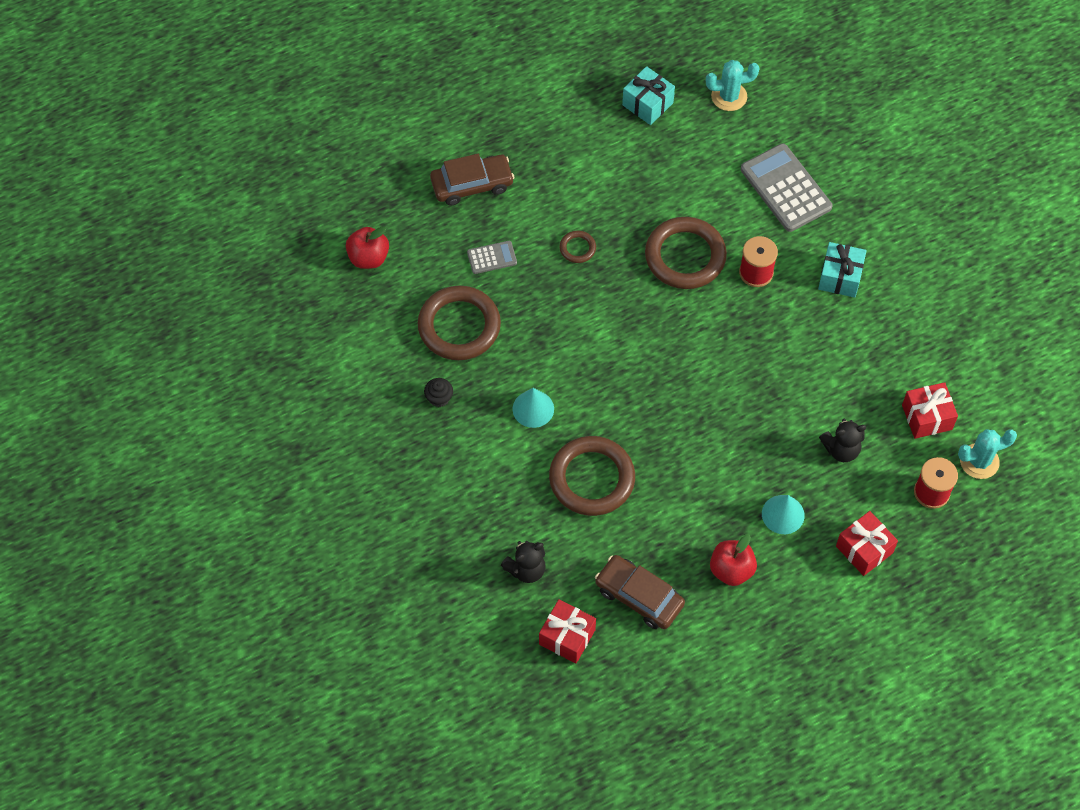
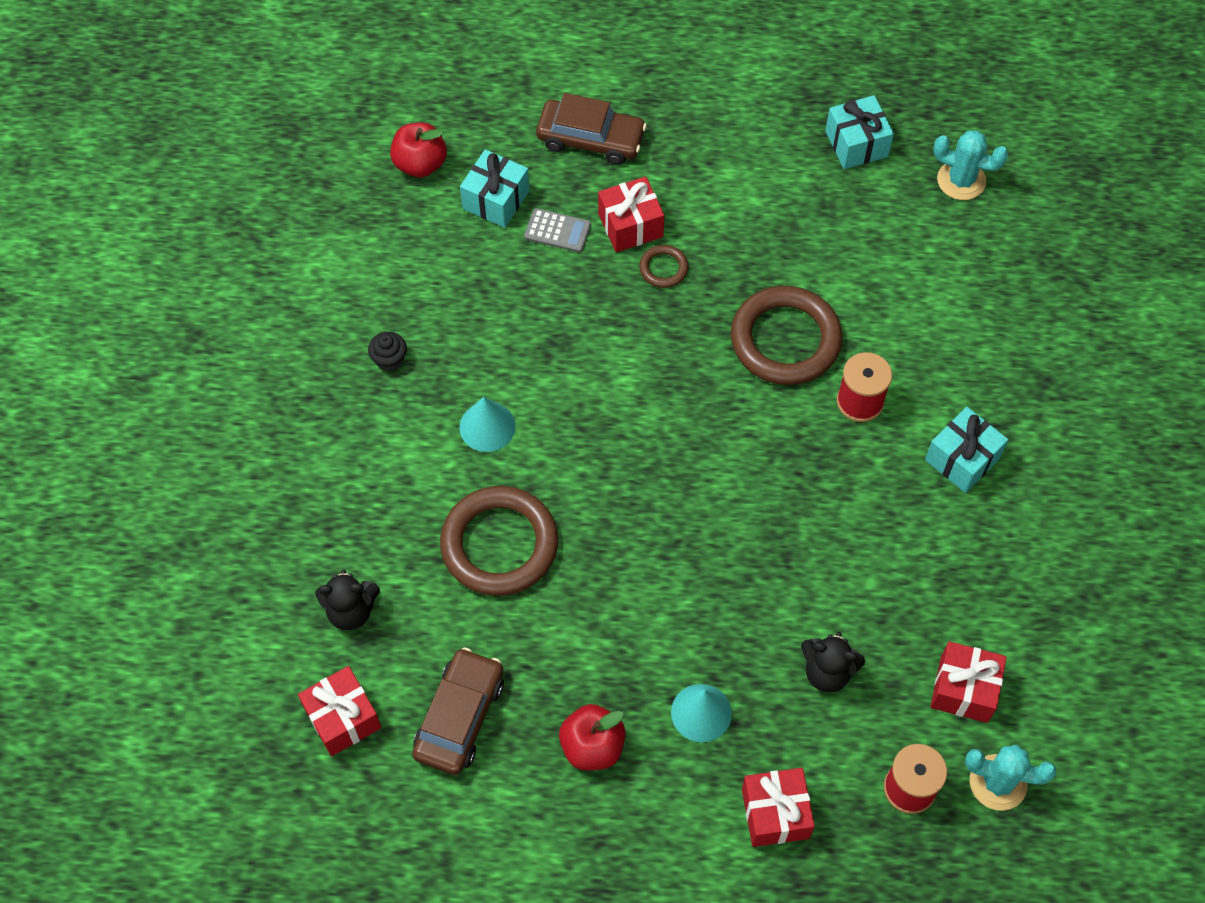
camera: 30 degrees right, 0 degrees up
(436, 257) = (496, 200): none -> turquoise gift
(459, 326) = (468, 289): brown ring -> none
(537, 230) = (630, 225): none -> red gift
(639, 596) = (459, 717): brown car -> brown car turned 45 degrees clockwise
(786, 188) = (962, 320): grey calculator -> none

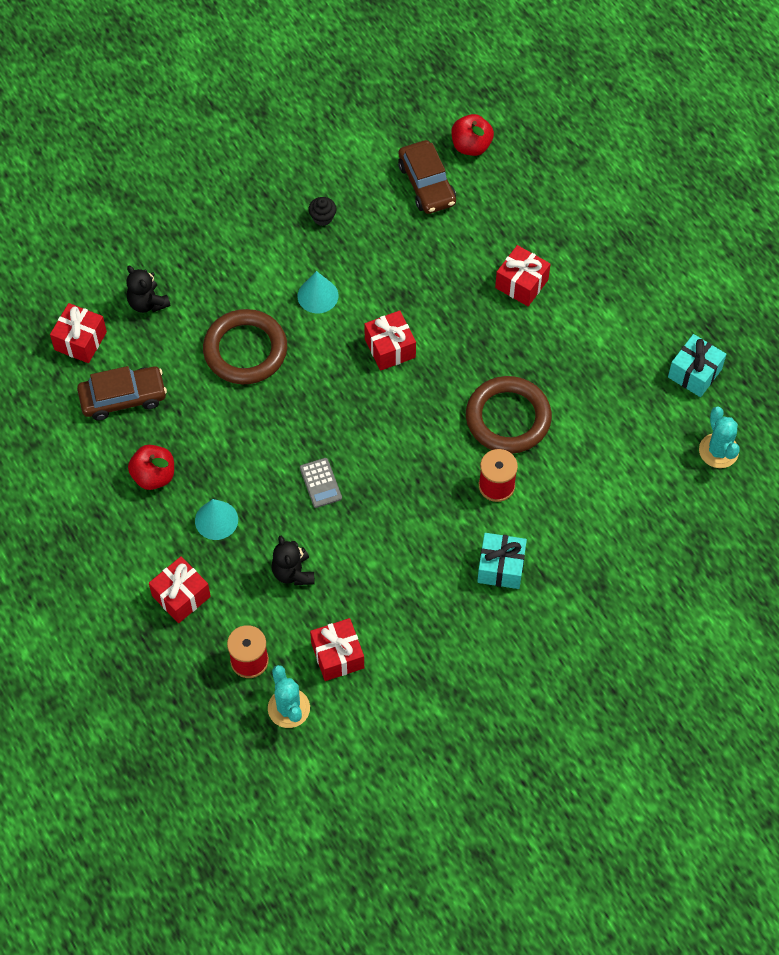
camera: 55 degrees right, 0 degrees up
(496, 200) = (479, 201): turquoise gift -> none
(557, 231) = (484, 247): grey calculator -> grey calculator (320, 483)
(590, 139) = (568, 223): brown car -> brown car (427, 184)
(612, 397) = (390, 348): none -> red gift
(663, 268) = (505, 320): brown ring -> none

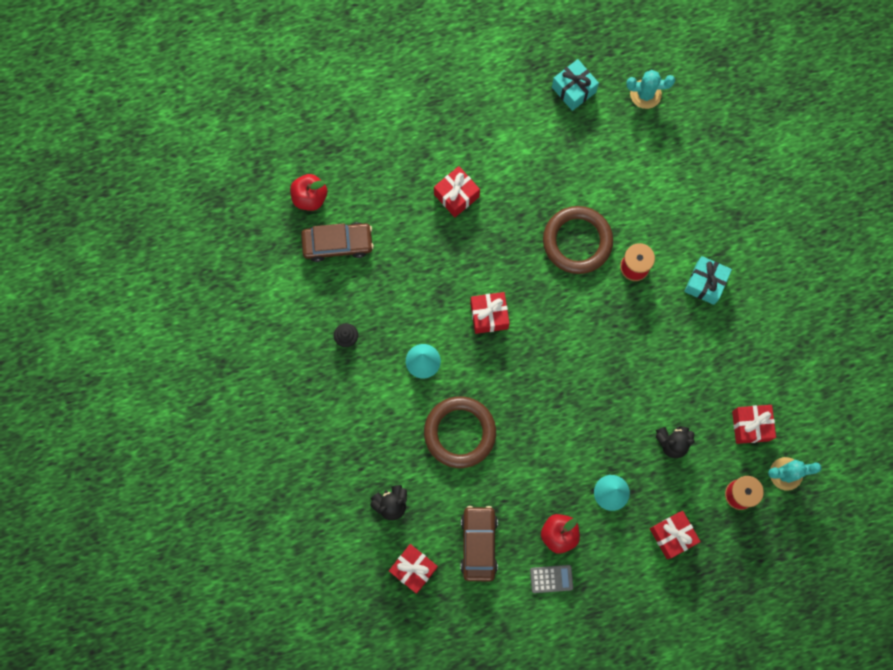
camera: 75 degrees left, 15 degrees up
(320, 483) = (599, 402): grey calculator -> grey calculator (551, 579)

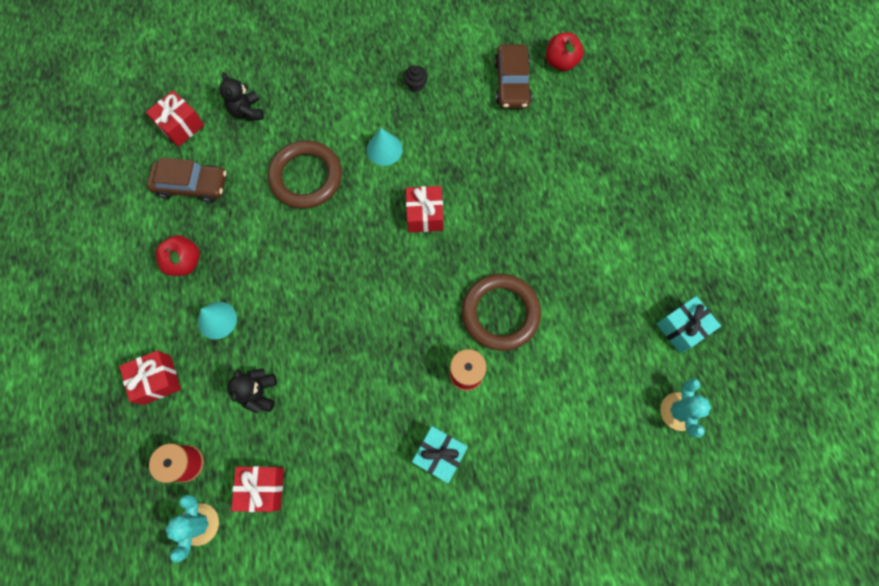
camera: 95 degrees right, 5 degrees down
(456, 195) = (558, 194): red gift -> none
(551, 579) = (141, 250): grey calculator -> none

